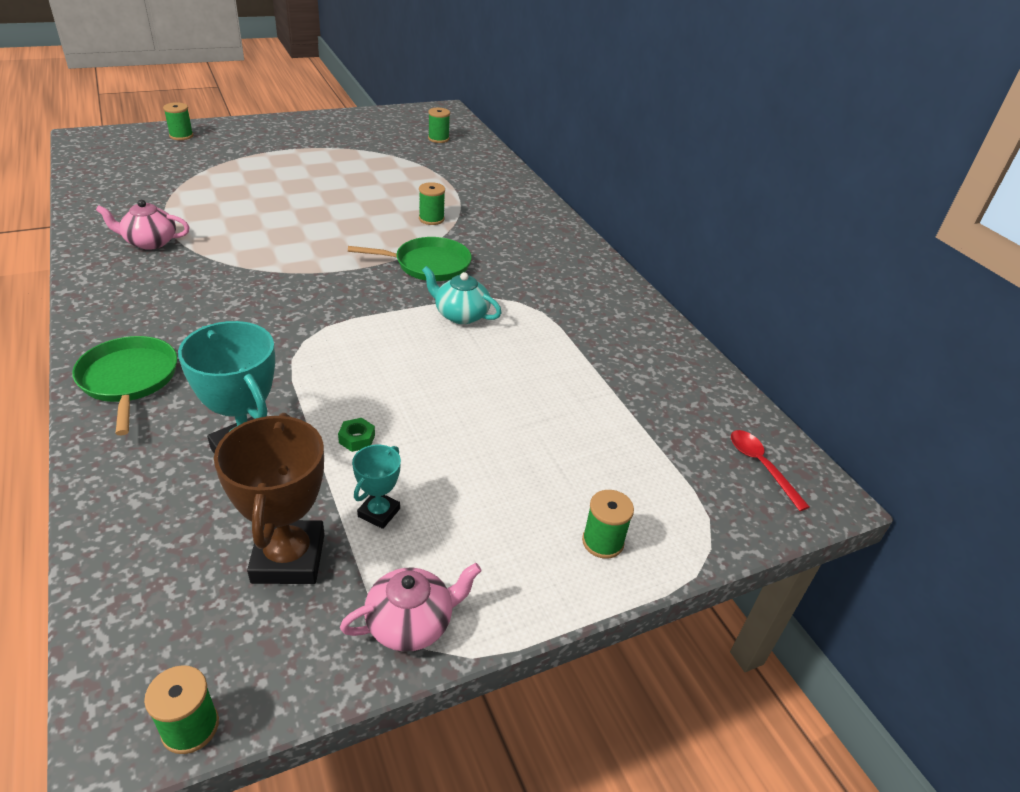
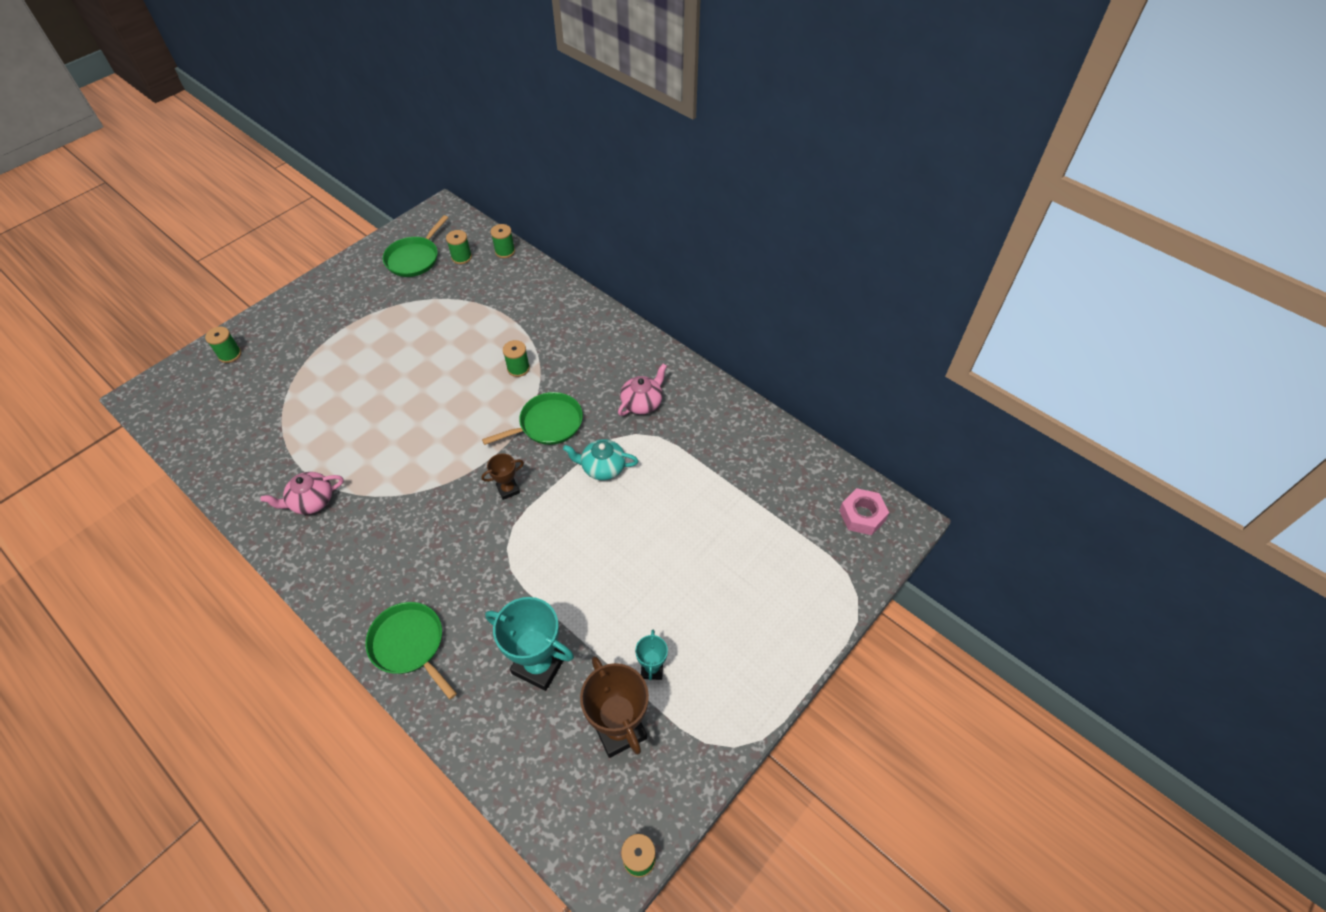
camera: 20 degrees left, 15 degrees up
(345, 297) = (508, 489): none -> brown trophy
(357, 439) = (601, 618): green nut -> none
(395, 128) = (414, 258): none -> green pan
(411, 623) = (717, 735): pink teapot -> pink teapot (642, 402)
(602, 542) = (794, 623): green spool -> green spool (505, 251)
(761, 466) = (862, 515): red spoon -> pink nut

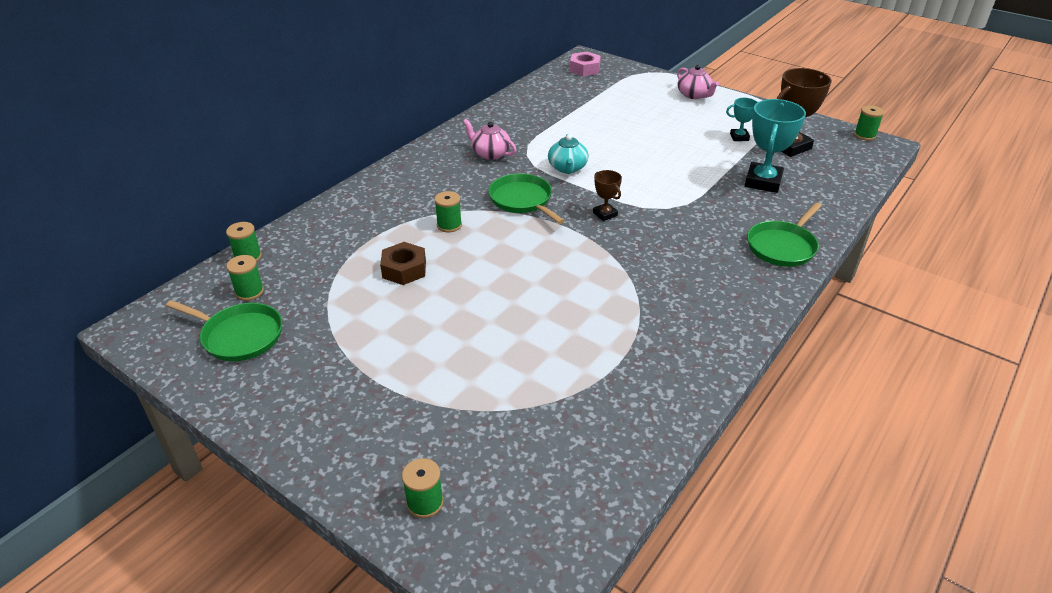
camera: 95 degrees left, 15 degrees down
(311, 501) = (659, 344): pink teapot -> pink teapot (694, 95)
(462, 340) = (404, 269): none -> brown nut

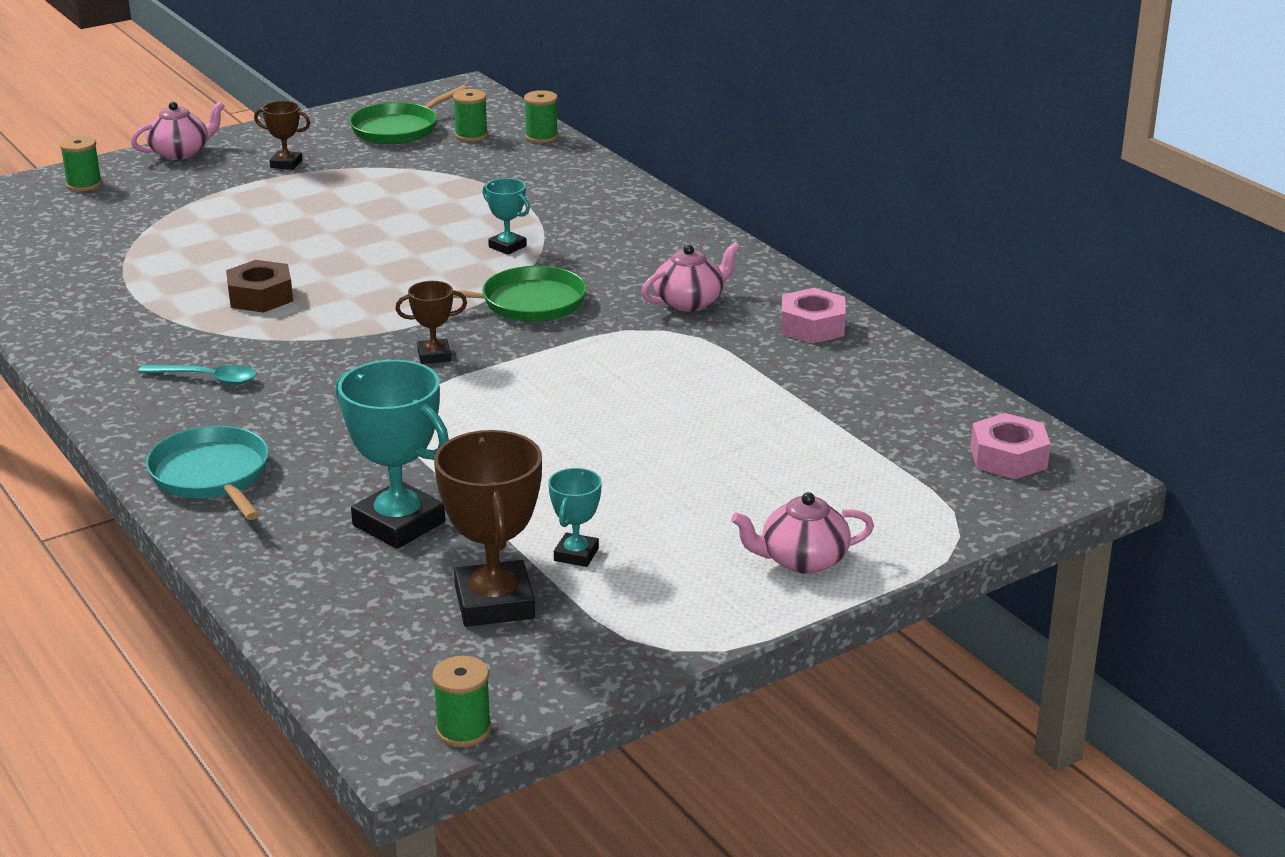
camera: 110 degrees right, 10 degrees down
(324, 462) = (181, 153): none -> pink teapot
(335, 376) = (286, 164): none -> brown trophy
(404, 269) = (434, 210): brown nut -> brown nut (260, 296)
(449, 225) = (507, 246): green spool -> turquoise trophy
(497, 119) = (812, 326): none -> pink nut
(567, 168) = (594, 354): turquoise teapot -> none
(694, 285) = (206, 379): none -> turquoise spoon
(782, 246) = (212, 476): green pan -> turquoise pan

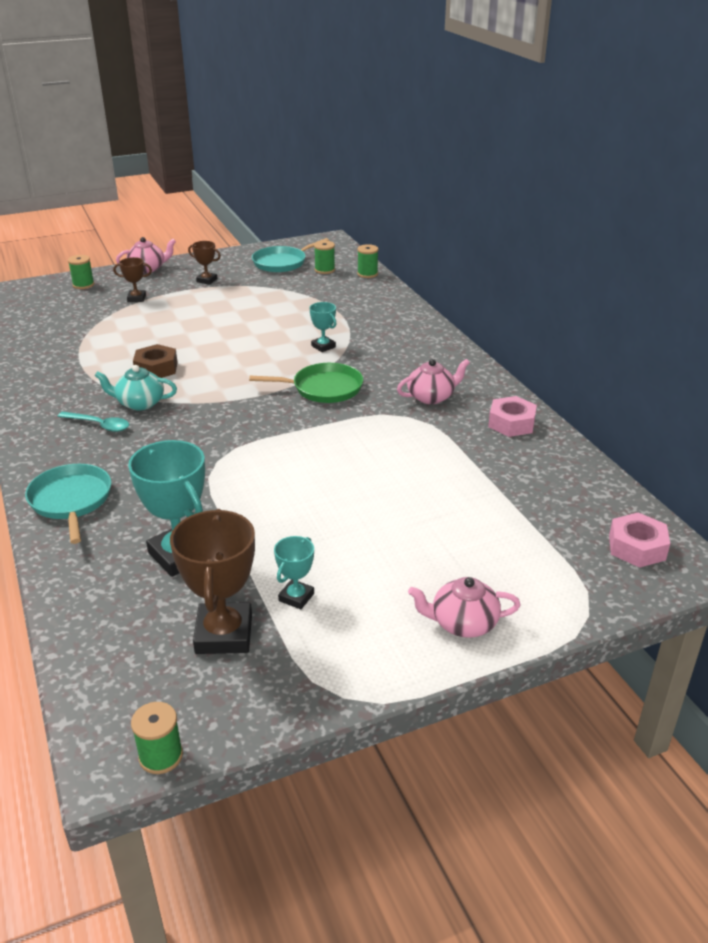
camera: 10 degrees right, 5 degrees up
(256, 345) = (139, 403): none -> turquoise teapot
(398, 129) = (282, 263): green pan -> turquoise pan
(434, 356) = (250, 422): brown trophy -> brown trophy (136, 298)

